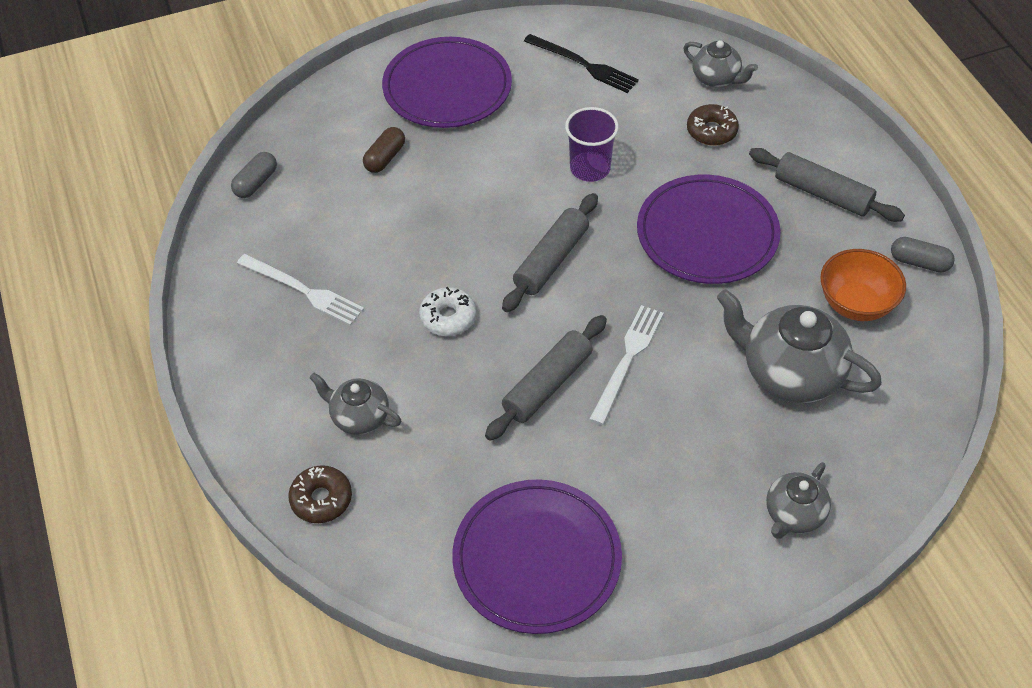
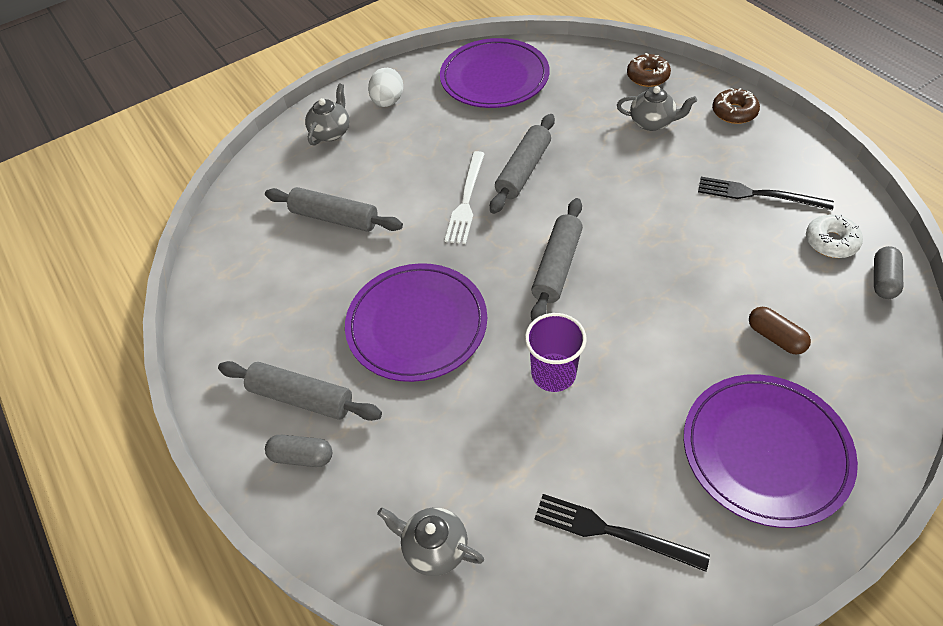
camera: 170 degrees right, 0 degrees up
(303, 290) = (758, 195): white fork -> black fork
(385, 158) = (775, 337): brown capsule -> brown capsule turned 60 degrees counterclockwise
(448, 317) = (624, 200): white donut -> white donut (831, 242)
(706, 553) = (388, 102): none -> white egg
(711, 131) = (429, 457): brown donut -> brown donut (734, 112)
(789, 373) = (335, 218): grey teapot -> grey rolling pin
(856, 304) = (276, 286): orange bowl -> none
(919, 262) = (212, 339): grey capsule -> grey capsule (302, 456)

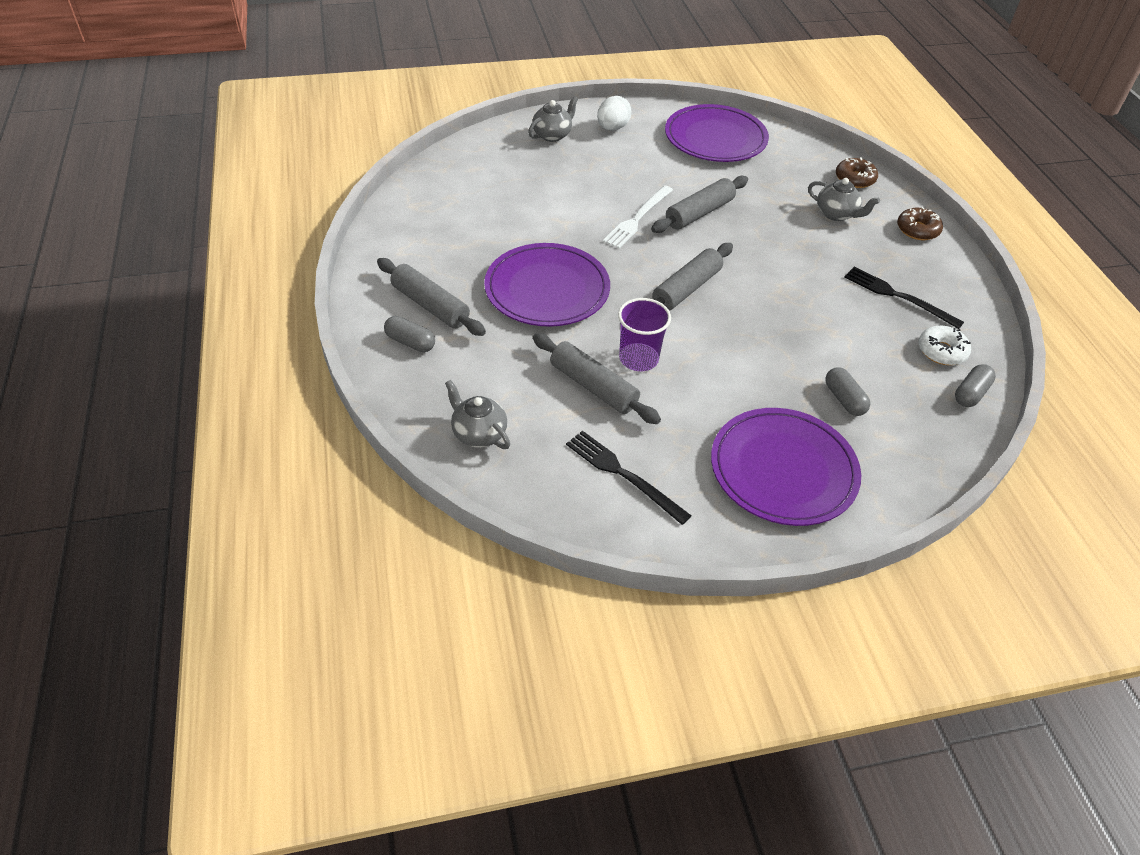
camera: 15 degrees right, 5 degrees down
(335, 218) = (522, 196): grey rolling pin -> grey rolling pin (593, 387)
(775, 337) = (844, 399): brown capsule -> grey capsule

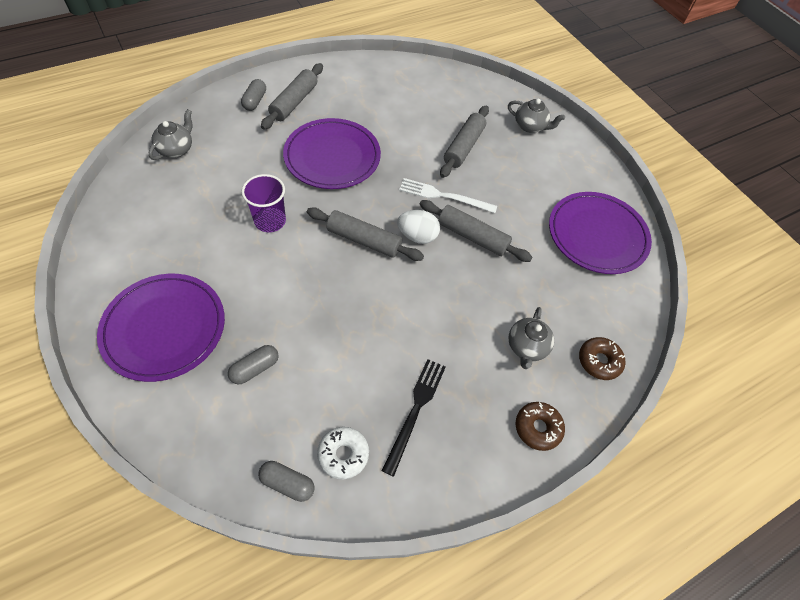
camera: 70 degrees right, 10 degrees up
(593, 387) = (233, 199): grey rolling pin -> grey rolling pin (463, 147)
(612, 128) = (565, 161): white egg -> white egg (417, 236)
(623, 475) = (148, 229): black fork -> none

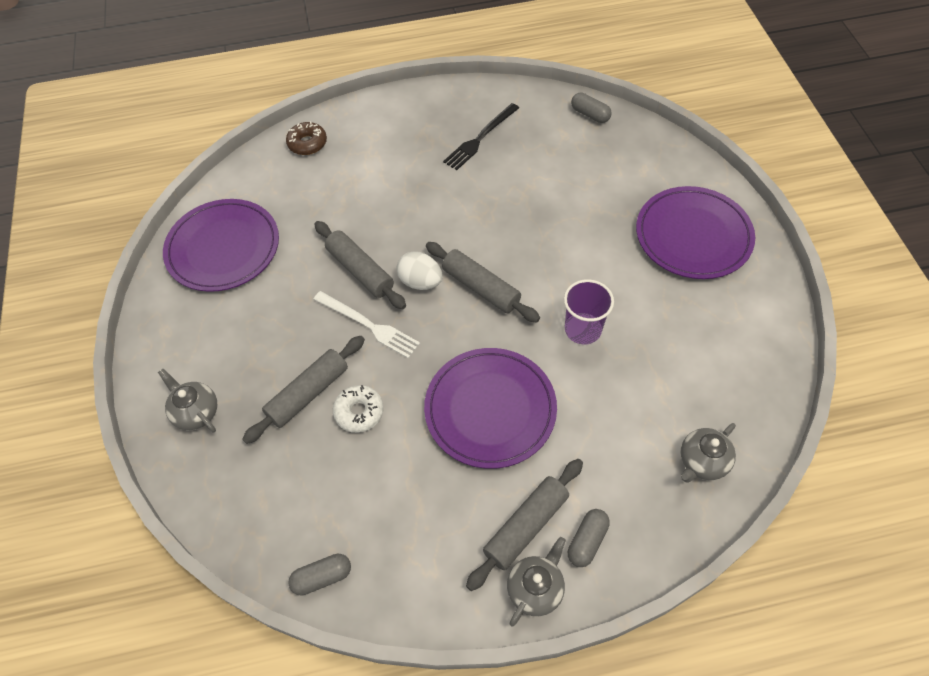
camera: 155 degrees left, 0 degrees up
(255, 368) = (609, 189): grey capsule -> grey capsule (322, 577)
(343, 454) = (545, 123): white donut -> white donut (359, 412)
(526, 347) = (364, 164): grey teapot -> grey teapot (535, 589)
(537, 428) = (388, 112): brown donut -> none

